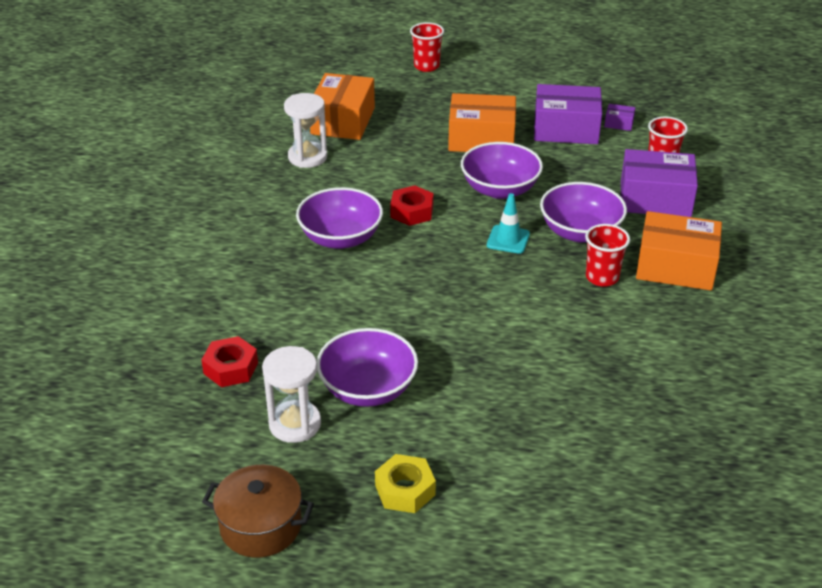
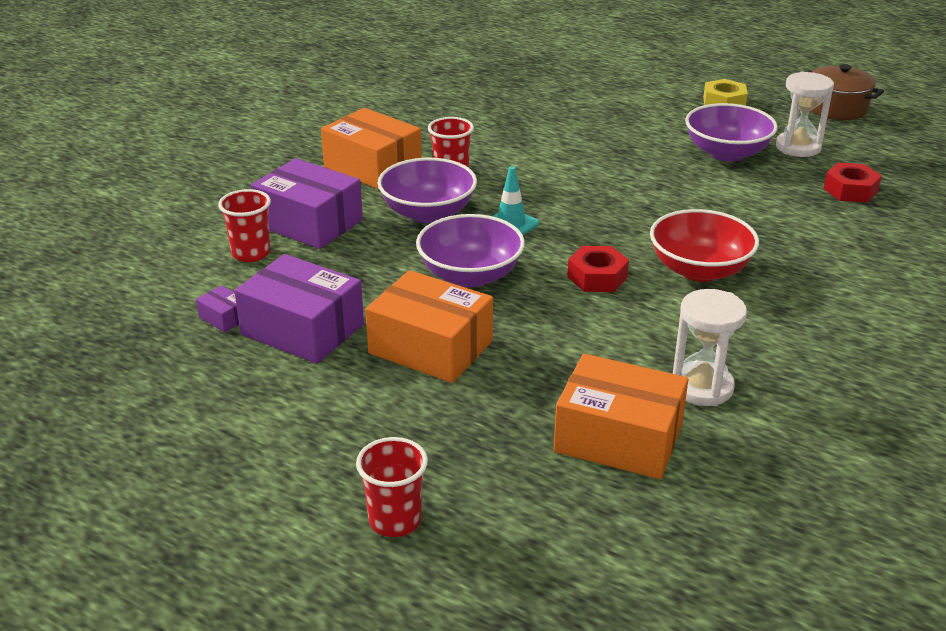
camera: 155 degrees left, 5 degrees down
(340, 238) = (699, 270): purple bowl -> red bowl
(343, 121) = (618, 438): orange box -> orange box turned 75 degrees clockwise

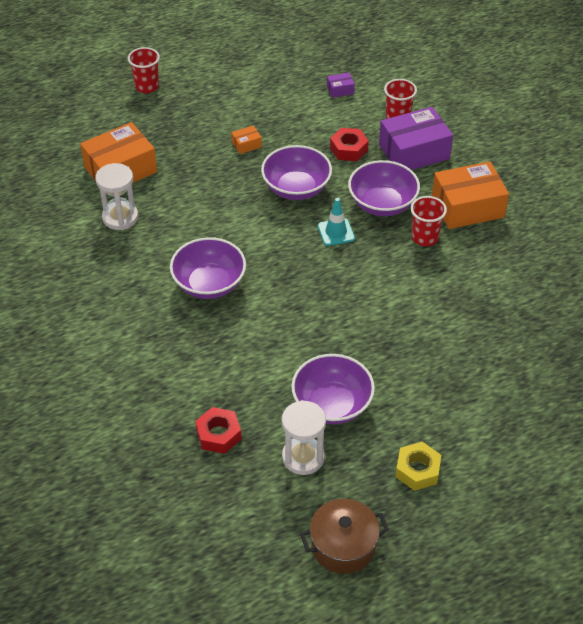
camera: 125 degrees right, 15 degrees up
(302, 329) = (304, 110): purple box -> none
(430, 347) = (246, 144): orange box -> orange box, size x0.43
(597, 277) = (245, 236): red nut -> red nut (348, 149)
(699, 270) = (209, 284): red bowl -> purple bowl

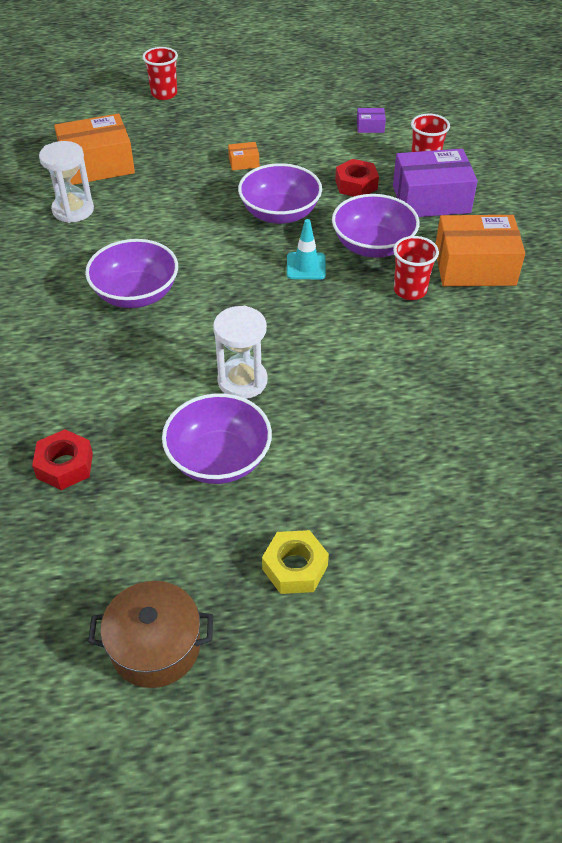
camera: 15 degrees right, 0 degrees up
(303, 457) = (154, 516): white hourglass -> white hourglass (242, 381)

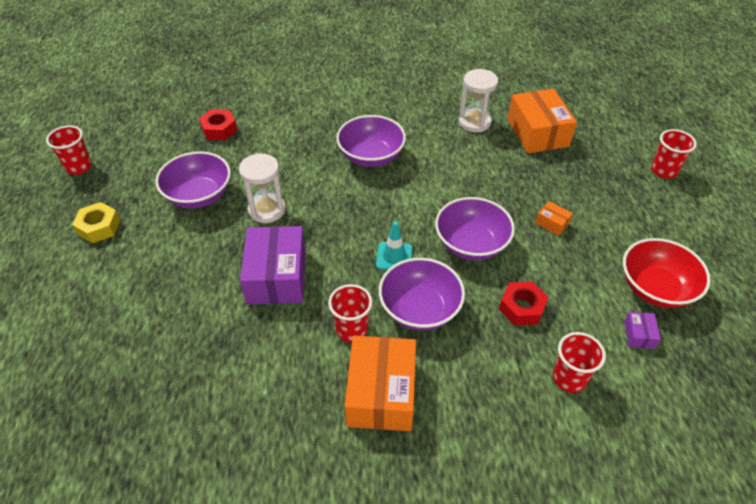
camera: 95 degrees right, 0 degrees up
(155, 646) = (79, 167): brown pot -> red cup
(244, 162) = (552, 223): orange box -> orange box turned 45 degrees counterclockwise
(318, 114) = (655, 288): none -> red bowl
(431, 199) = (499, 373): purple box -> purple box (277, 276)

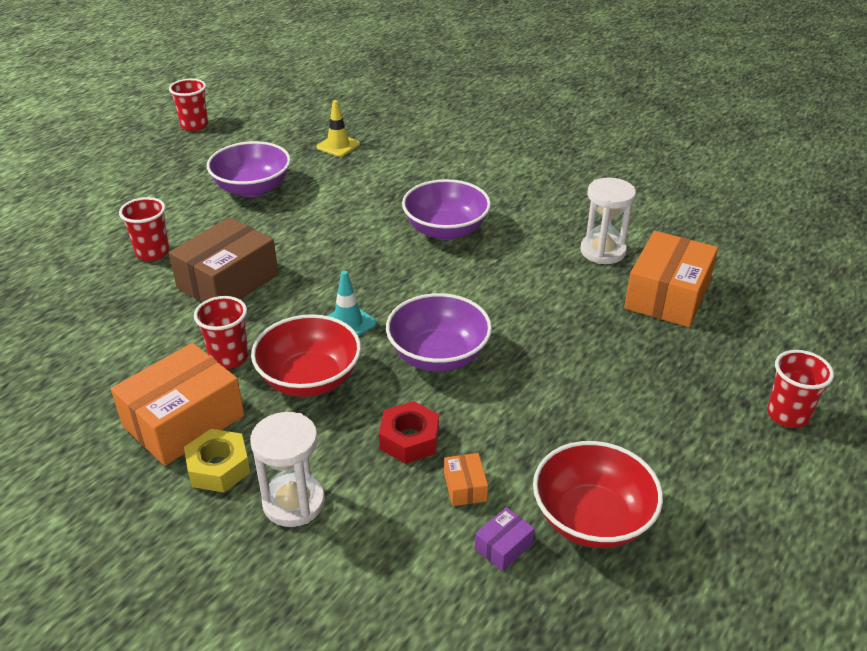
camera: 40 degrees right, 10 degrees down
(99, 227) = (151, 174): yellow nut -> yellow nut (219, 467)
(219, 129) = (338, 146): red nut -> yellow traffic cone
(267, 210) = (291, 227): white hourglass -> white hourglass (294, 502)
(277, 276) = (228, 281): purple box -> brown box
(420, 309) = (309, 379): purple bowl -> red bowl
(552, 223) = (556, 386): orange box -> orange box (465, 487)
(569, 378) = (367, 530): red cup -> red cup (152, 252)

